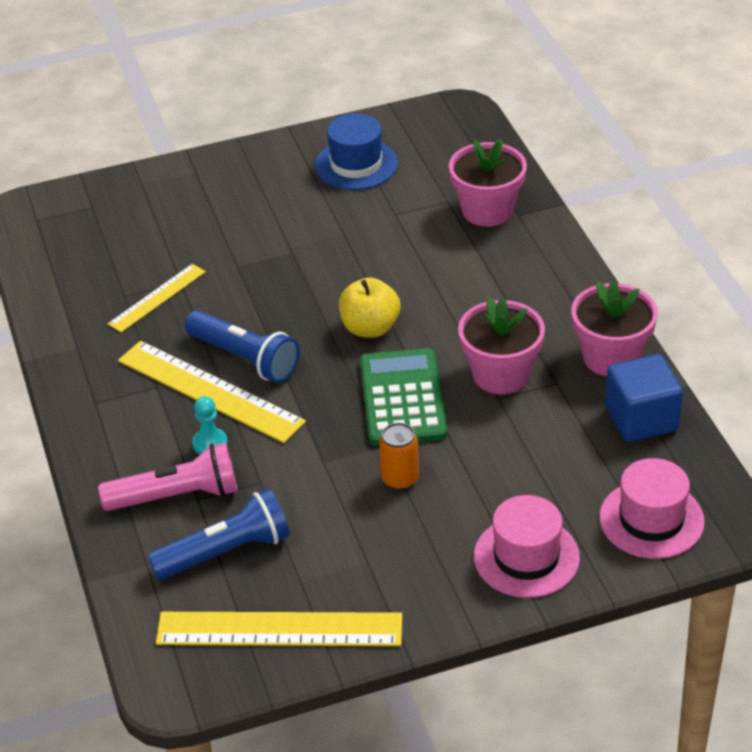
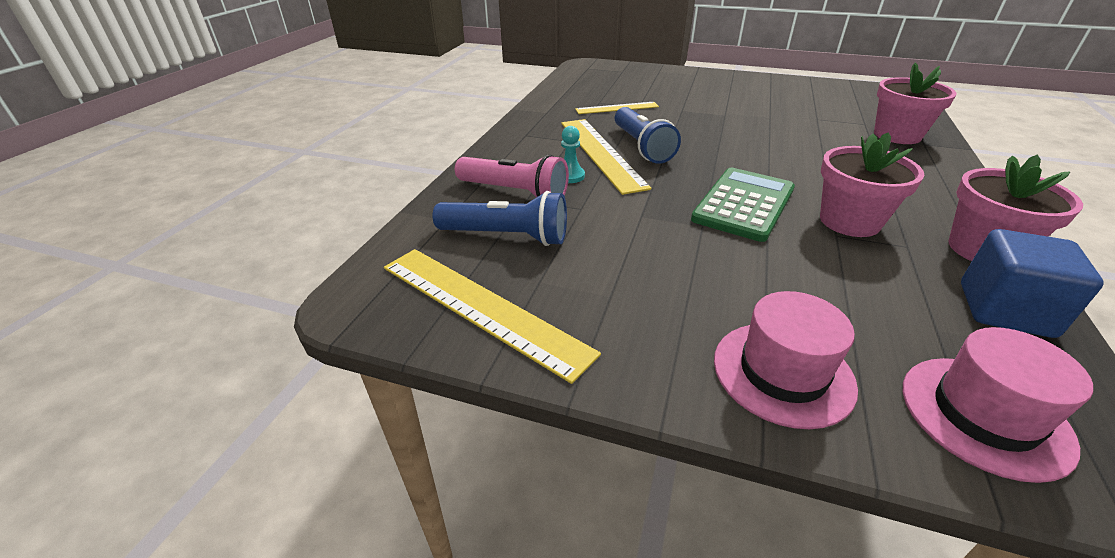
camera: 35 degrees right, 5 degrees down
(356, 164) = (805, 94): blue hat -> none
(370, 328) = (750, 161): yellow apple -> none
(400, 479) = (696, 251): orange can -> none

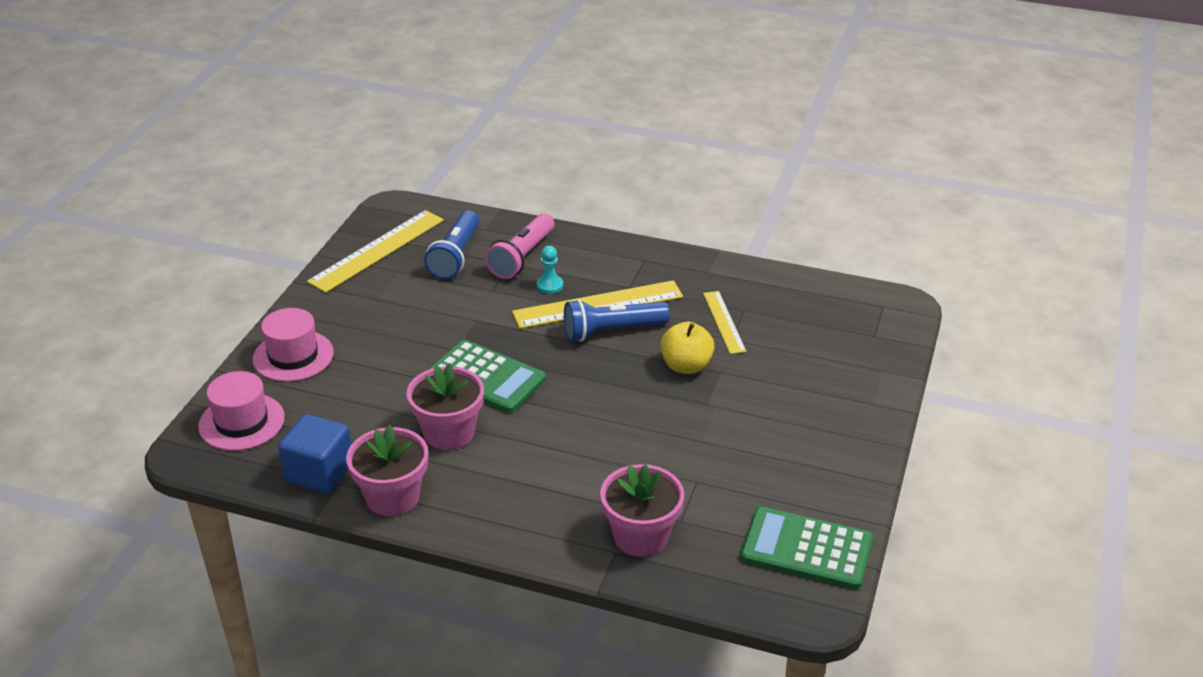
camera: 90 degrees right, 0 degrees up
(681, 120) = (686, 366): none -> yellow apple
(852, 92) = (806, 549): none -> green calculator

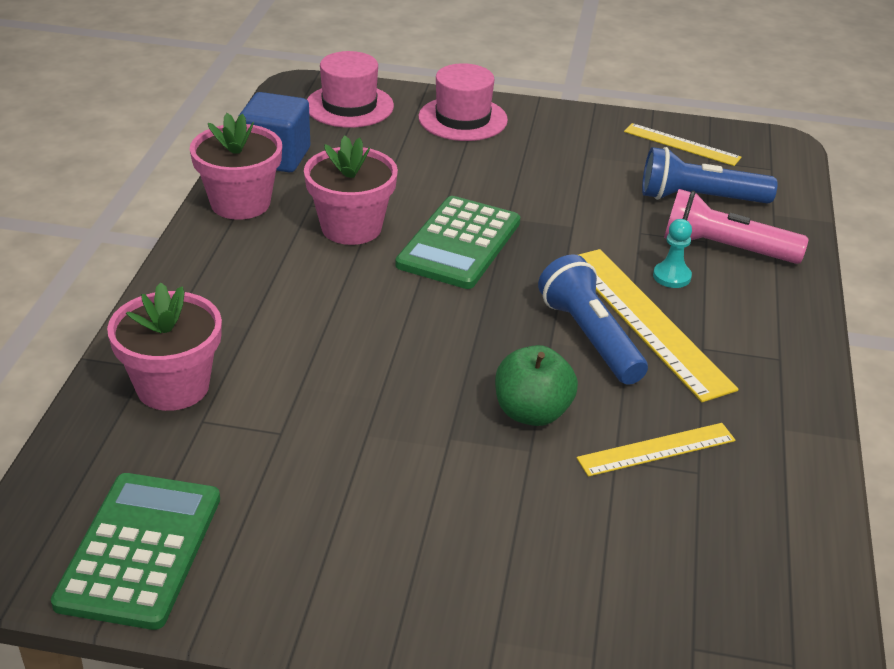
camera: 80 degrees right, 0 degrees up
(377, 250) = (681, 144): yellow ruler -> yellow ruler, size x0.58
(686, 366) = (532, 412): yellow apple -> green apple

